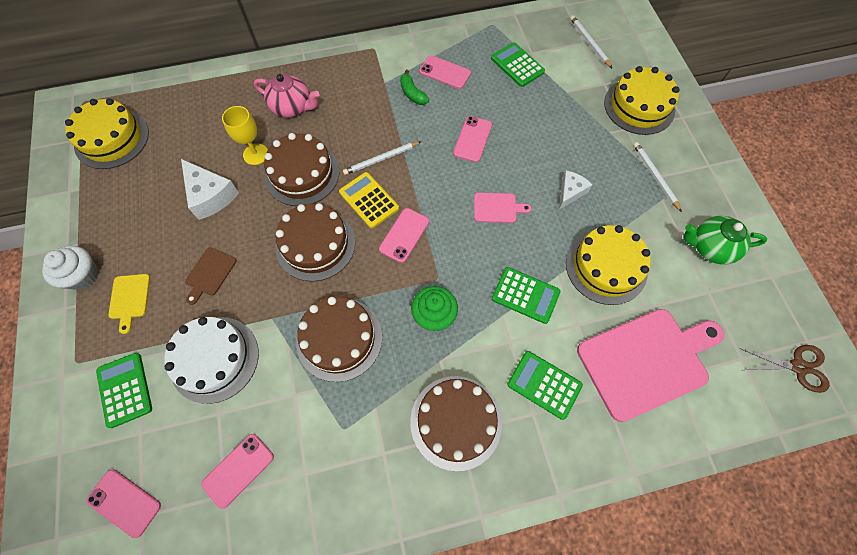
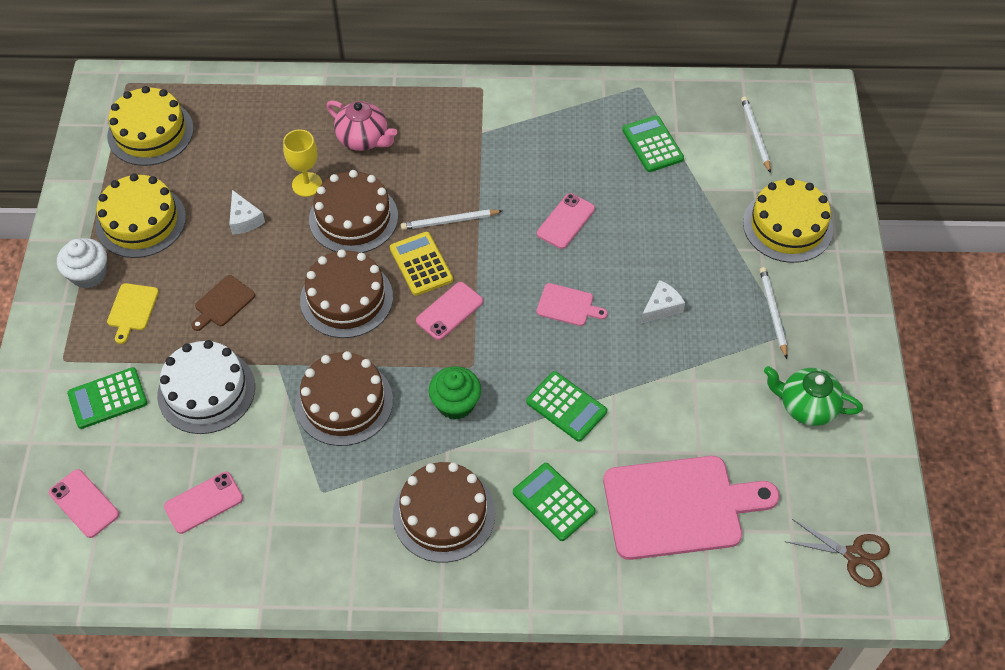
camera: 15 degrees right, 10 degrees down
(125, 389) = (107, 398): green calculator -> green calculator turned 105 degrees counterclockwise
(210, 195) = (244, 219): white cheese -> white cheese, size x0.63
(412, 93) = (511, 152): green banana -> none
(445, 72) = (559, 135): pink phone -> none
(606, 266) = (672, 398): yellow cake -> yellow cake (141, 221)

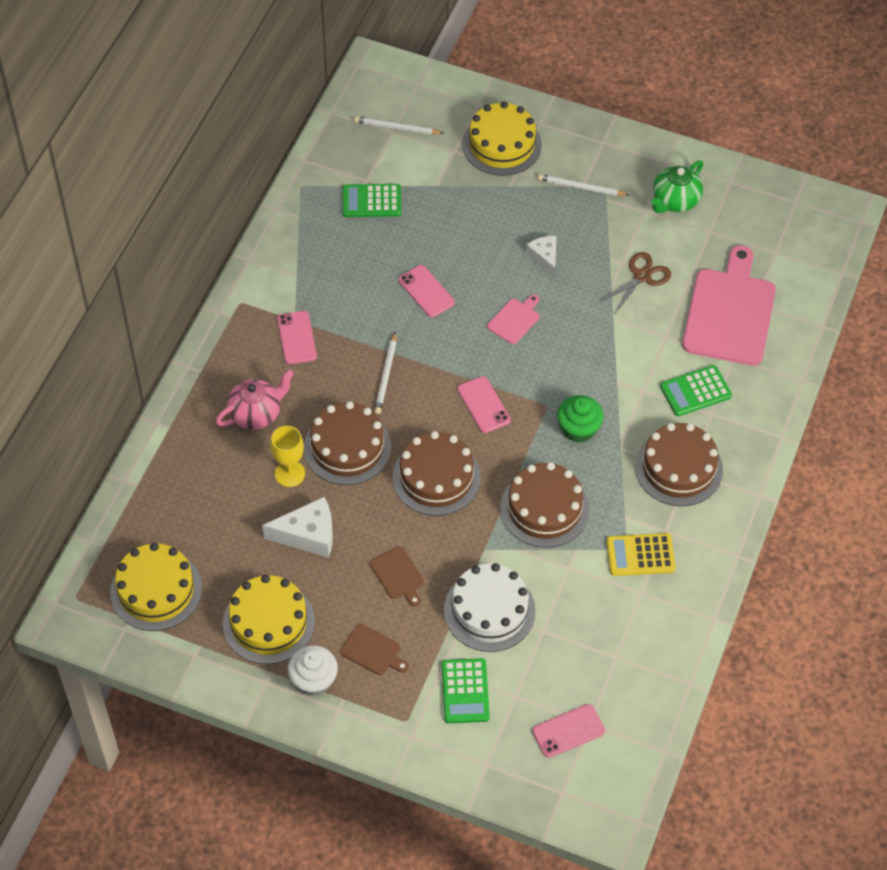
camera: 70 degrees left, 0 degrees up
(132, 309) = (373, 651): yellow cutting board -> brown cutting board
(203, 502) = (603, 638): pink phone -> pink phone (297, 338)
(244, 219) = (308, 535): white cheese -> white cheese, size x1.58
(421, 264) = (424, 411): yellow calculator -> yellow calculator (640, 555)
(566, 407) = (612, 354): green calculator -> none
(854, 555) = (807, 223): brown scissors -> brown scissors (642, 276)

